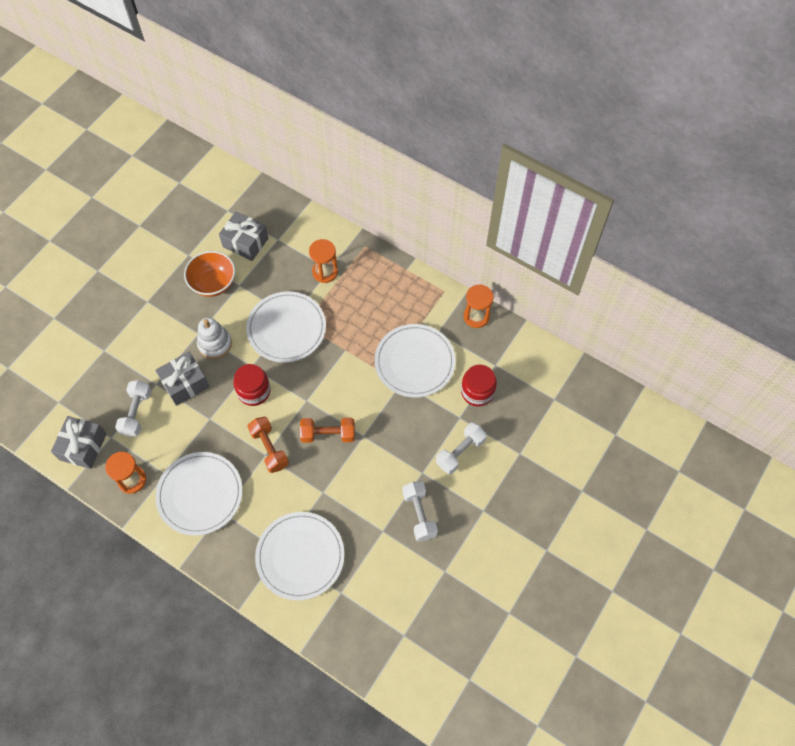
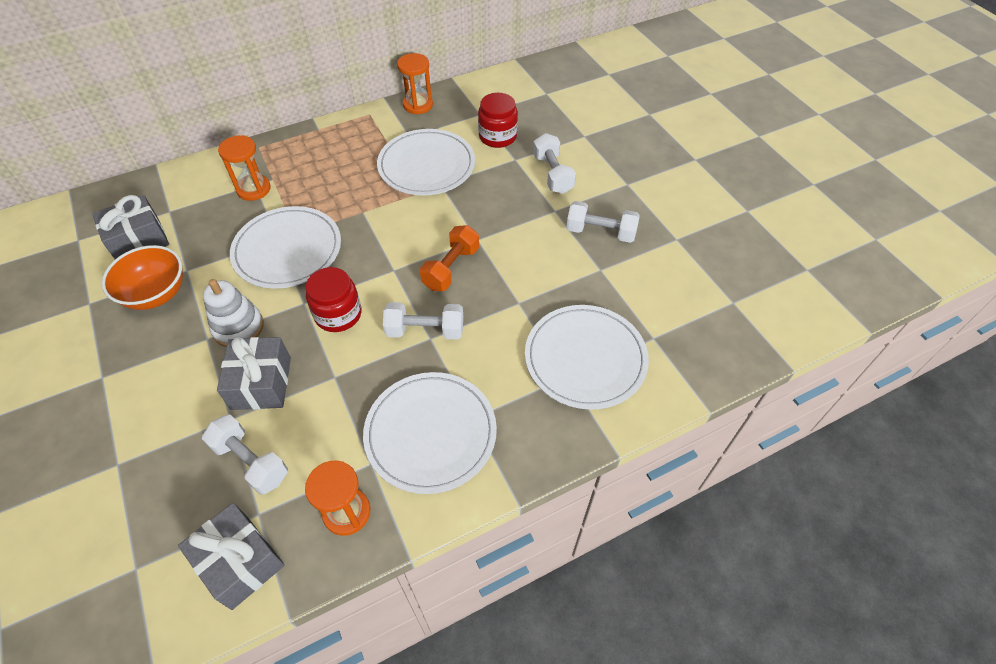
camera: 60 degrees left, 10 degrees down
(269, 448) = (425, 330): orange dumbbell -> white dumbbell

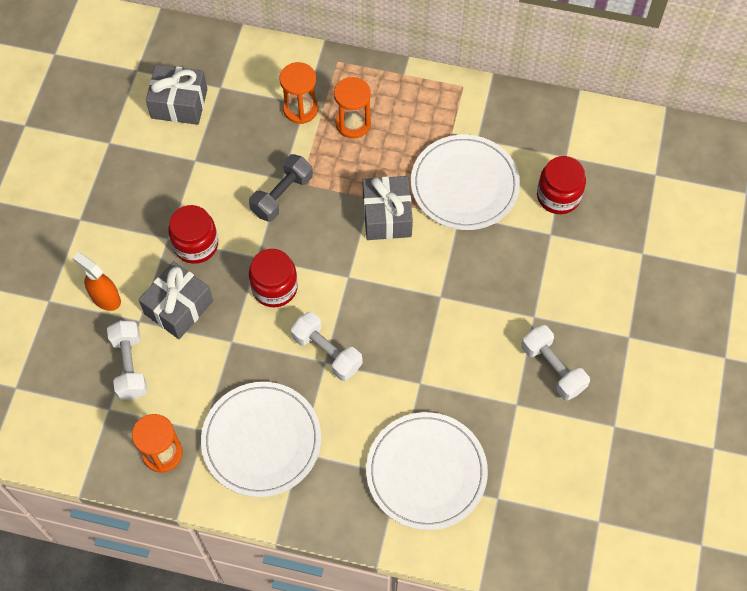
camera: 40 degrees right, 10 degrees up
(156, 294) = (159, 169): orange bowl -> none
(179, 423) = (105, 298): none -> orange spray bottle
(238, 327) = (196, 244): white stacking toy -> red jar
(240, 562) = (76, 434): grey gift -> grey gift (387, 216)
(287, 250) = (282, 195): white plate -> grey dumbbell
(418, 105) = (516, 105): orange hourglass -> orange hourglass (353, 123)
(451, 268) = (394, 309): orange dumbbell -> none
(552, 174) = (569, 276): white dumbbell -> none

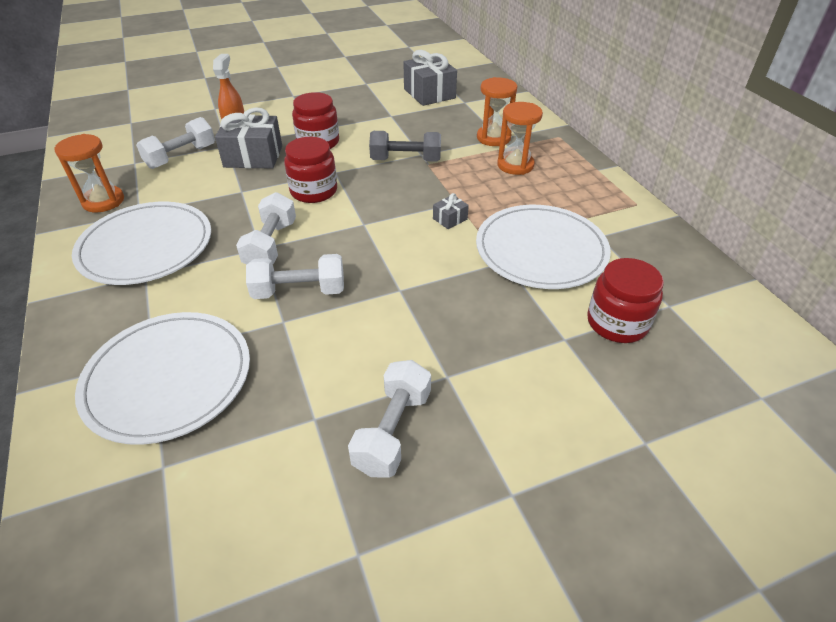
camera: 55 degrees right, 20 degrees down
(387, 216) = (450, 219): grey gift -> grey gift, size x0.46
(396, 359) = (299, 291): none -> white dumbbell

